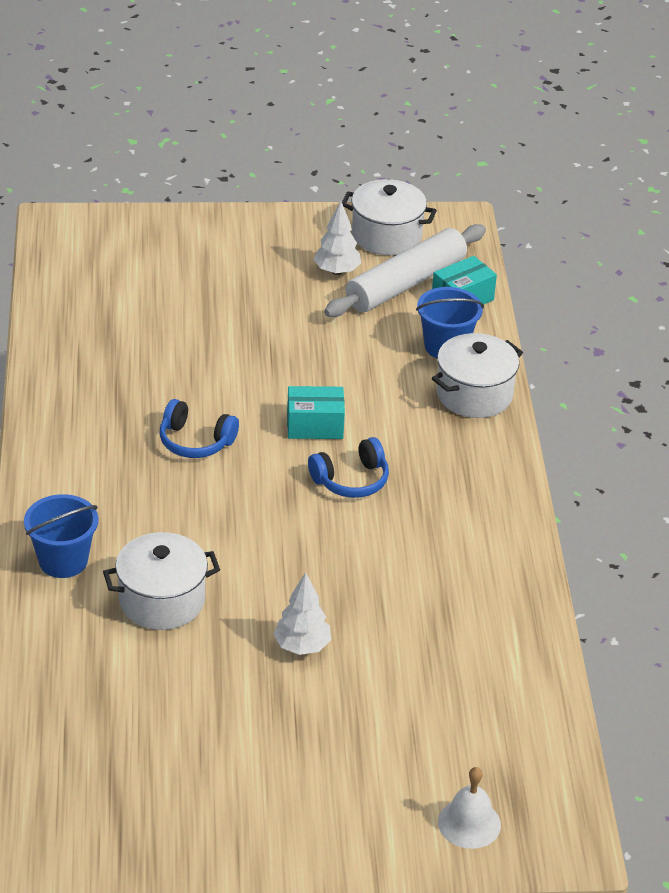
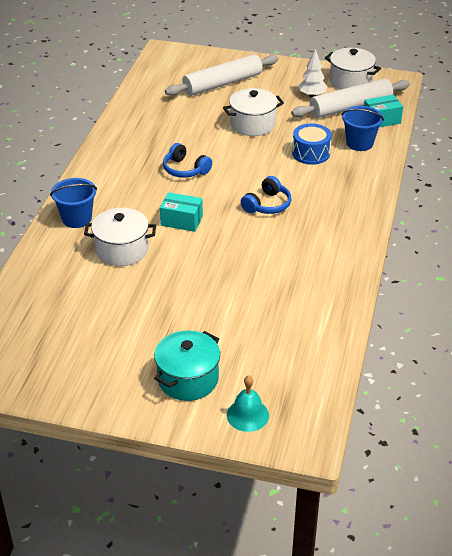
camera: 20 degrees right, 0 degrees up
(183, 272) = (222, 83): none -> white rolling pin
(302, 646) = (192, 290): white tree -> none
(315, 426) = (259, 172): turquoise box -> turquoise box (181, 221)
(351, 480) = (267, 205): blue headphones -> blue headphones turned 45 degrees counterclockwise
(360, 788) = (188, 379): none -> turquoise pot
(379, 377) = (311, 153): none -> blue drum
(469, 823) = (247, 415): white bell -> turquoise bell
(474, 394) = (365, 171): white pot -> white pot (253, 124)

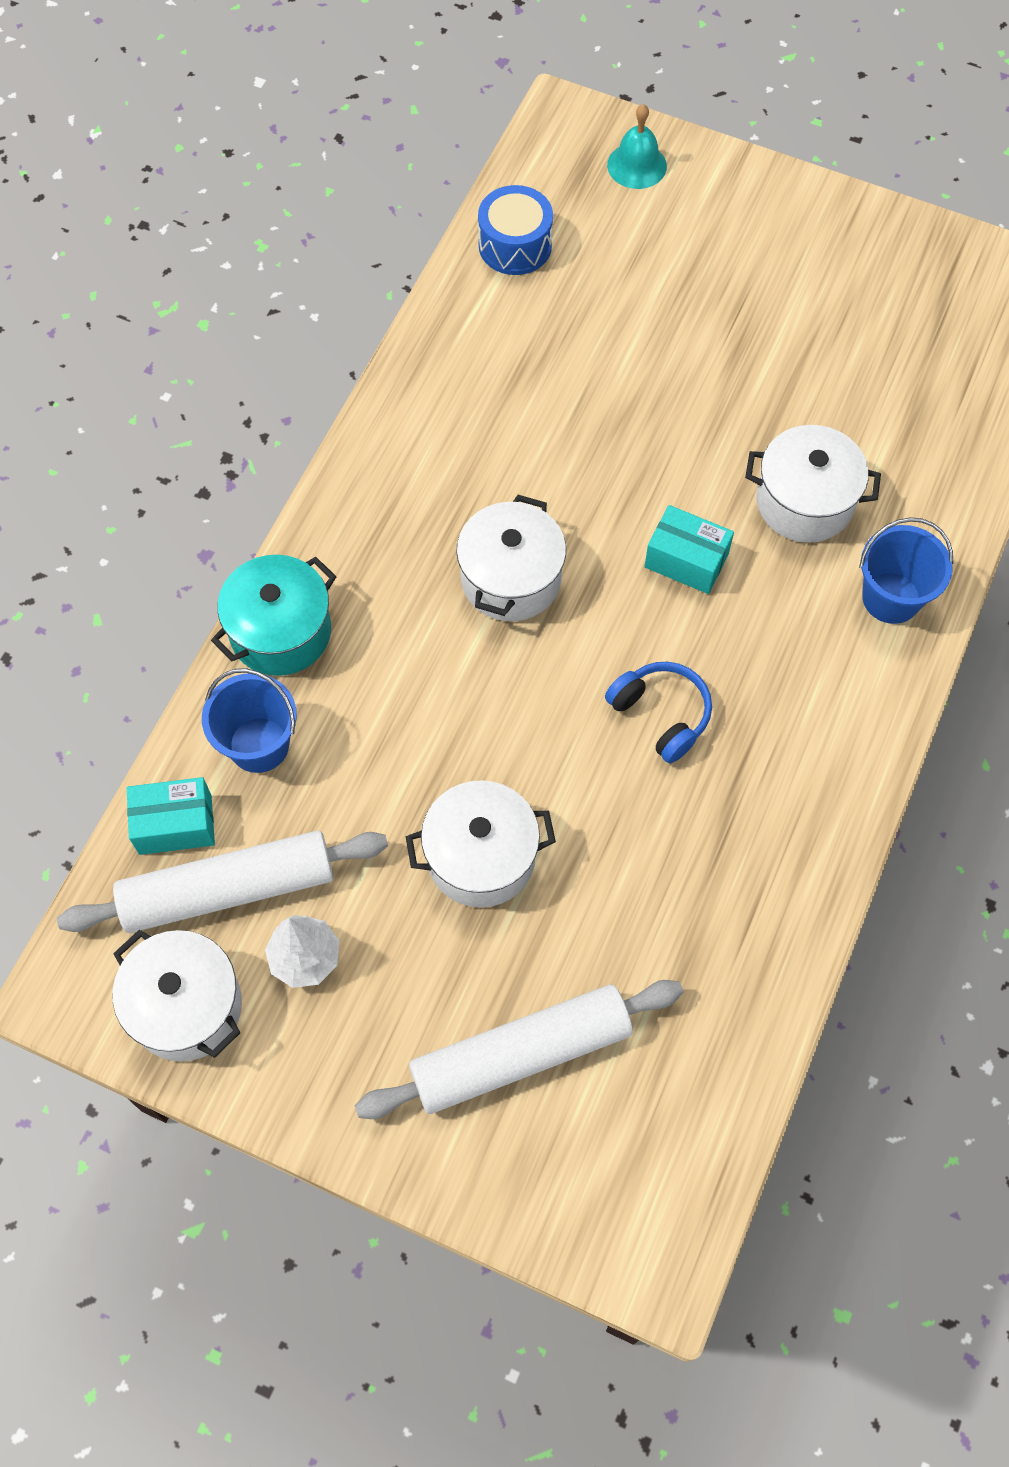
camera: 170 degrees left, 25 degrees up
(188, 379) = (713, 230): turquoise pot -> turquoise pot (280, 632)
(267, 205) = (511, 579): blue headphones -> white pot
(311, 153) = (377, 726): blue drum -> blue drum (515, 245)

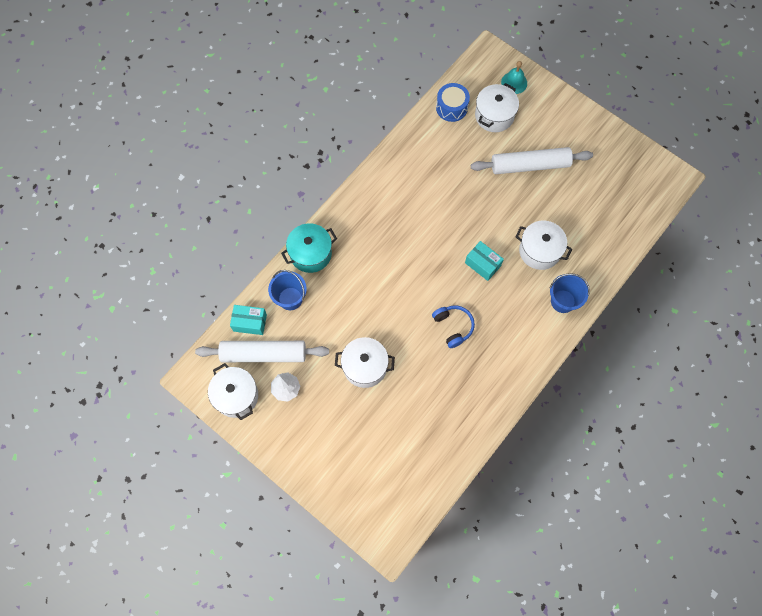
camera: 15 degrees right, 5 degrees up
(511, 579) = (409, 254): white pot -> white pot (494, 115)
(521, 1055) = (358, 449): white rolling pin -> white rolling pin (530, 165)

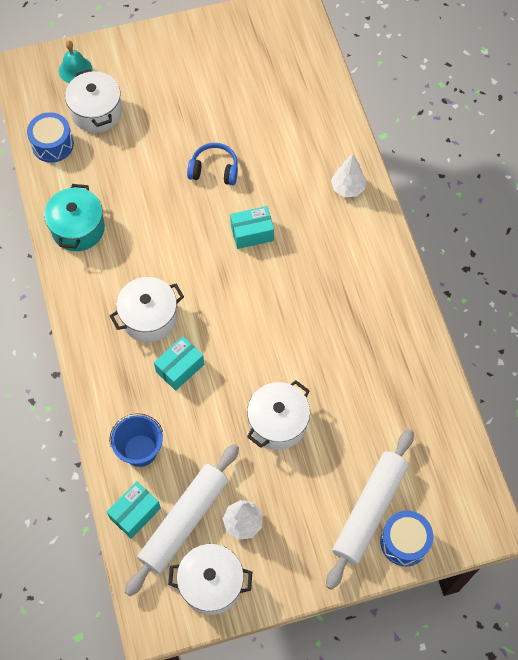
camera: 55 degrees left, 5 degrees down
(310, 254) = (104, 394): turquoise pot -> turquoise pot (78, 228)
(341, 496) = (404, 542): none -> blue drum
(359, 284) = (180, 368): none -> turquoise box
(453, 327) = (298, 306): blue headphones -> blue headphones (214, 170)
(530, 165) = (179, 118): white rolling pin -> white rolling pin (369, 511)
(539, 251) = (278, 172): white pot -> white pot (149, 317)
(563, 301) = (347, 188): blue bucket -> white tree

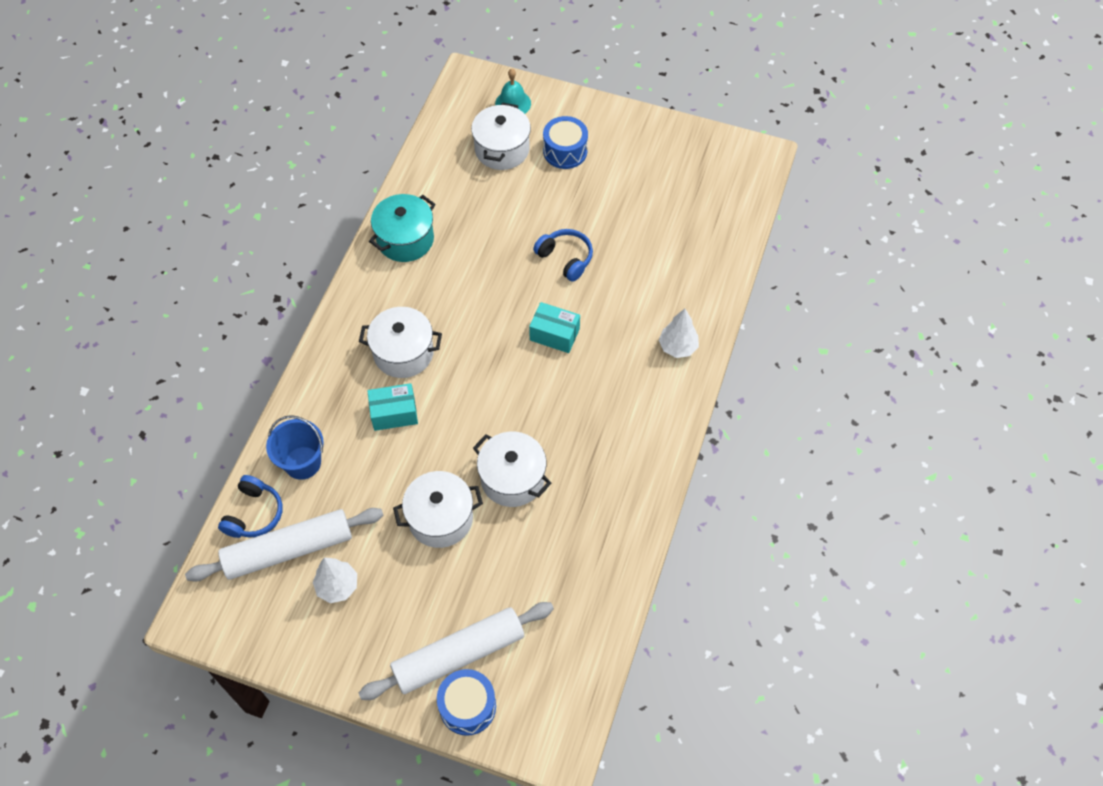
camera: 35 degrees right, 5 degrees down
(52, 144) = (442, 156): blue drum -> blue drum (565, 151)
(135, 513) = (254, 514): turquoise box -> blue headphones
(211, 584) = (267, 621): white pot -> white pot (512, 478)

